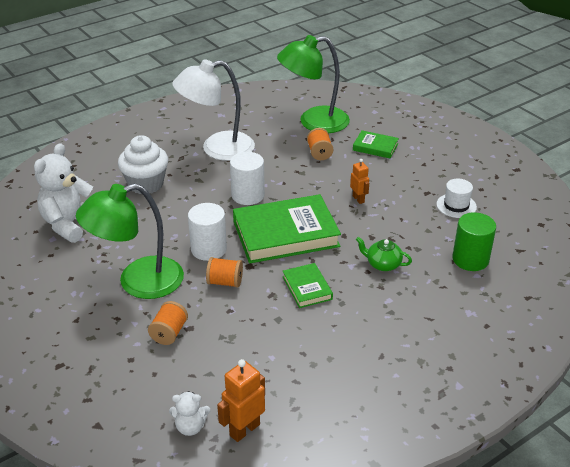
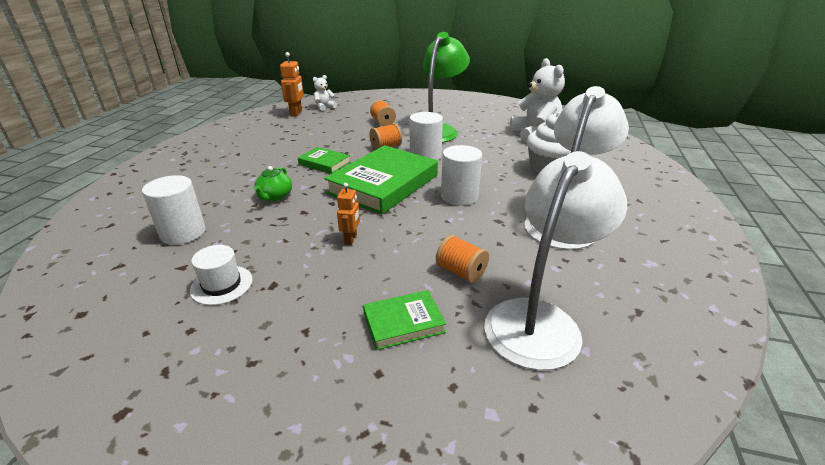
camera: 140 degrees right, 5 degrees down
(313, 122) = (540, 319): green lamp -> white lamp
(358, 199) = (351, 239): orange robot -> orange robot turned 105 degrees counterclockwise
(383, 264) = (275, 196): green teapot -> green teapot turned 120 degrees clockwise
(470, 259) = (183, 233): green cylinder -> white cylinder

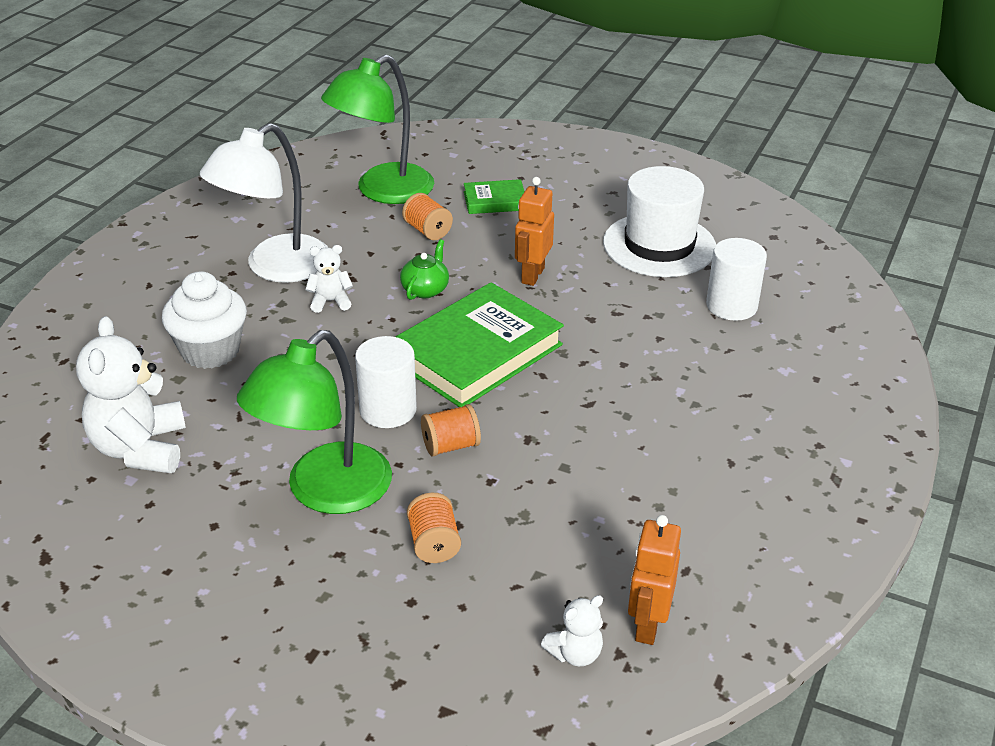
camera: 170 degrees left, 5 degrees up
(221, 285) = (659, 245): white hat -> white hat, size x1.98
(275, 196) = (634, 348): green teapot -> green teapot (425, 289)
(324, 163) = (567, 413): green book -> none
(351, 239) = (532, 275): orange robot -> orange robot, size x1.55
(459, 196) = (378, 318): white cylinder -> none
(500, 203) = (330, 301): none -> white teddy bear
(540, 319) = (382, 191): white lamp -> green lamp

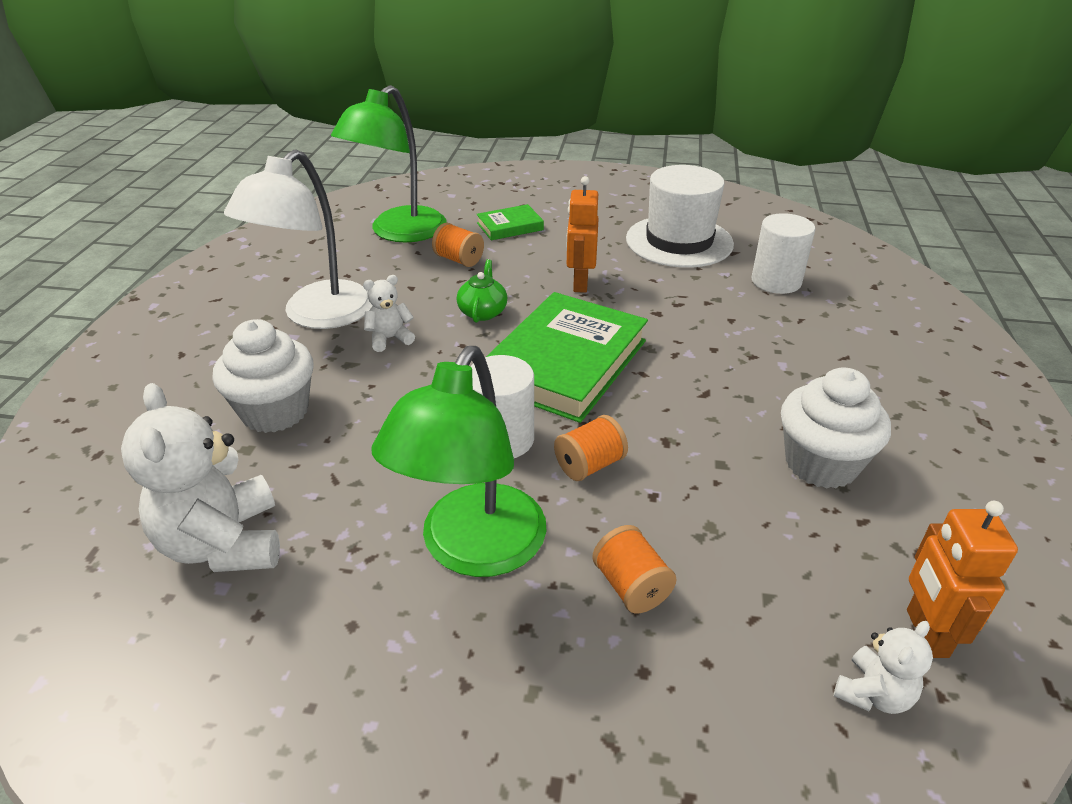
camera: 15 degrees left, 0 degrees up
(653, 484) = (821, 464): none -> white cupcake

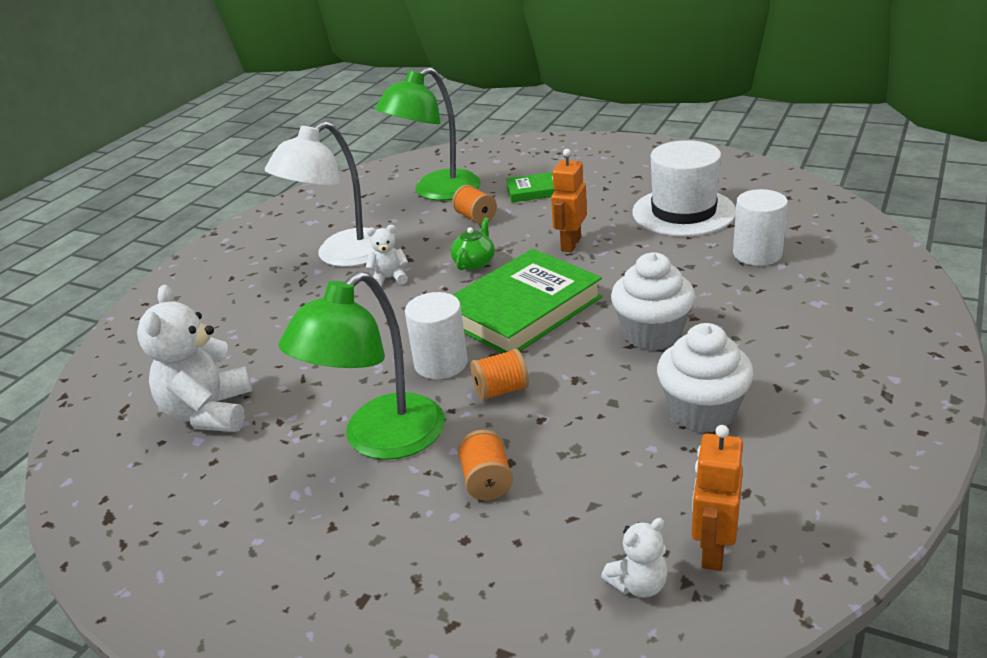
camera: 20 degrees right, 5 degrees down
(275, 411) = (280, 326): white cupcake -> white cupcake (652, 334)

